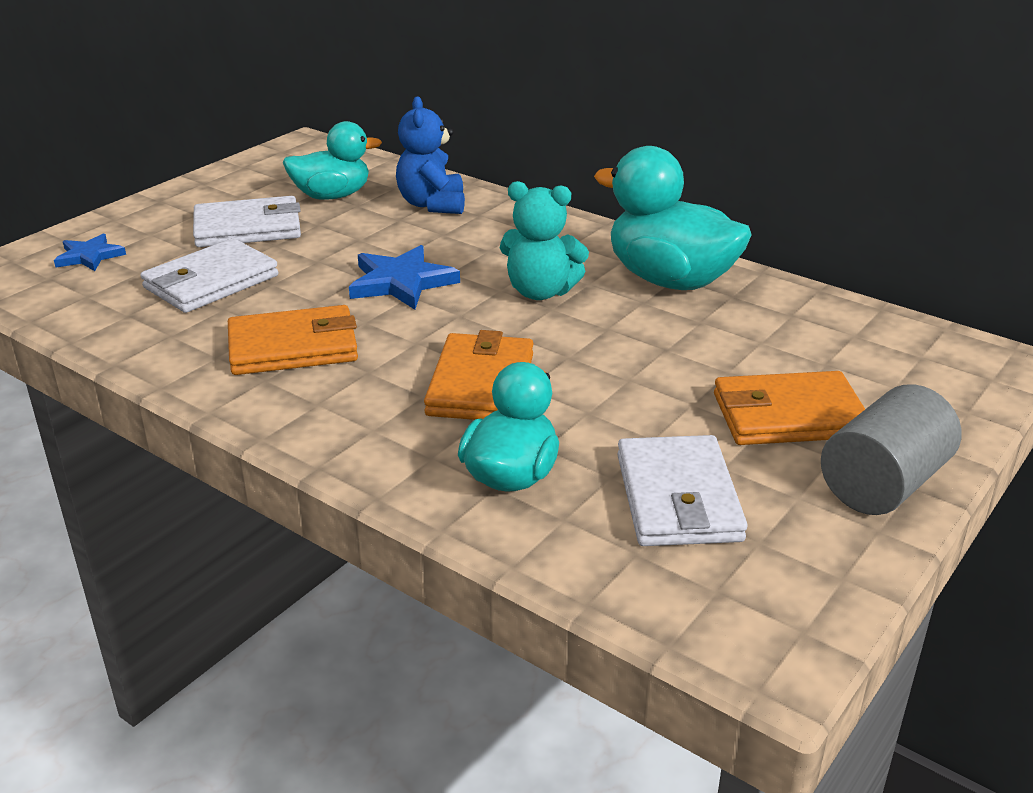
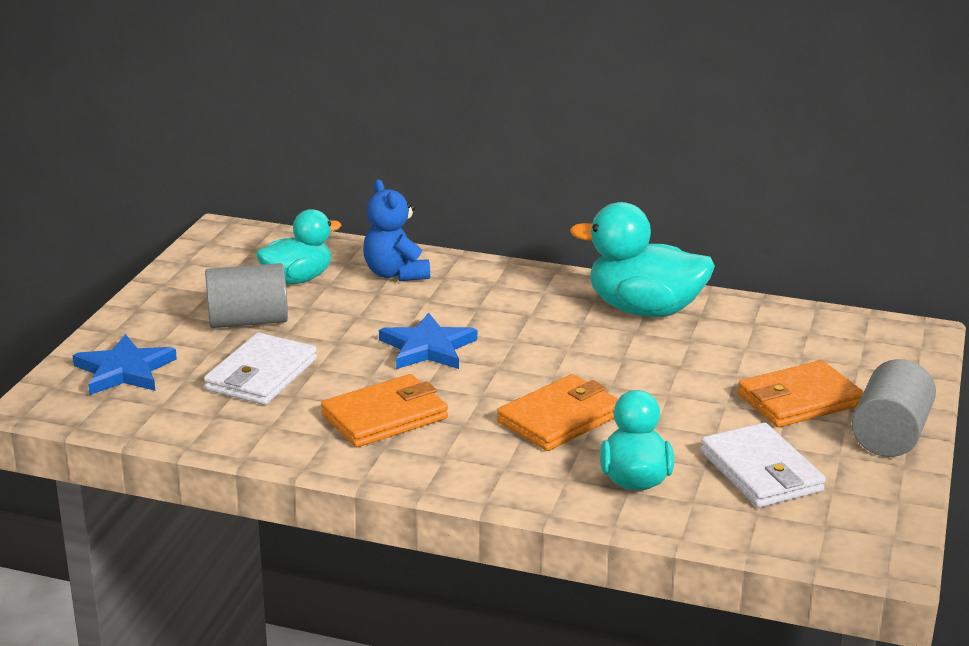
camera: 20 degrees left, 5 degrees down
(89, 256) = (124, 370): blue star -> blue star, size x1.58
(248, 228) = (248, 321): white wallet -> grey cylinder
(481, 384) = (560, 418): orange wallet -> orange wallet turned 60 degrees clockwise
(540, 292) = (549, 337): turquoise teddy bear -> none

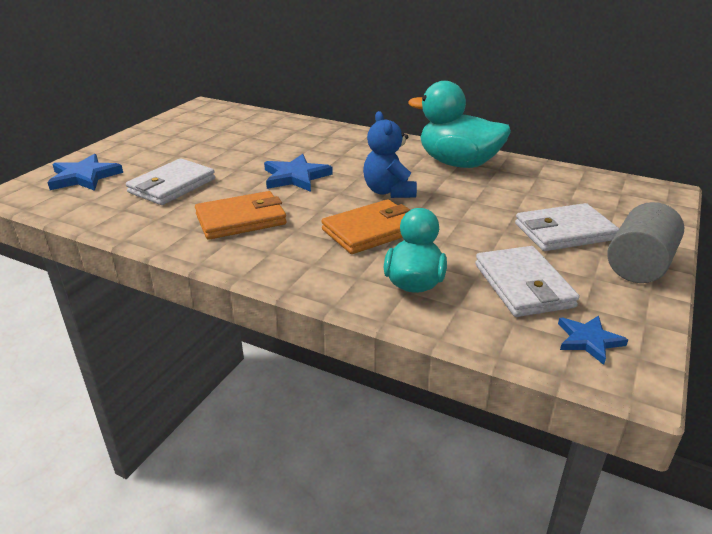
camera: 10 degrees right, 5 degrees up
(248, 321) = (185, 153): grey cylinder -> none
(297, 279) = (232, 132): turquoise duck -> none
(395, 274) = (296, 133): blue teddy bear -> blue teddy bear (389, 191)
(799, 400) = (564, 232): orange wallet -> white wallet
(840, 525) = (588, 340): none -> blue star

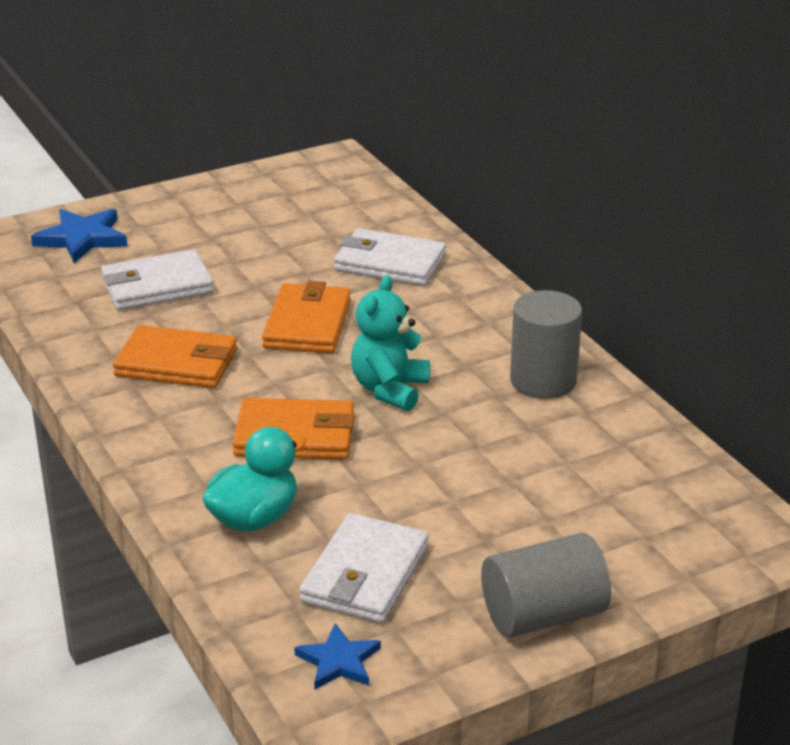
camera: 35 degrees right, 0 degrees up
(295, 177) = (307, 324): blue star -> orange wallet
(389, 191) = (389, 389): blue teddy bear -> turquoise teddy bear
(458, 163) = (543, 380): turquoise duck -> grey cylinder
(564, 232) = (523, 534): white wallet -> white wallet (390, 263)

